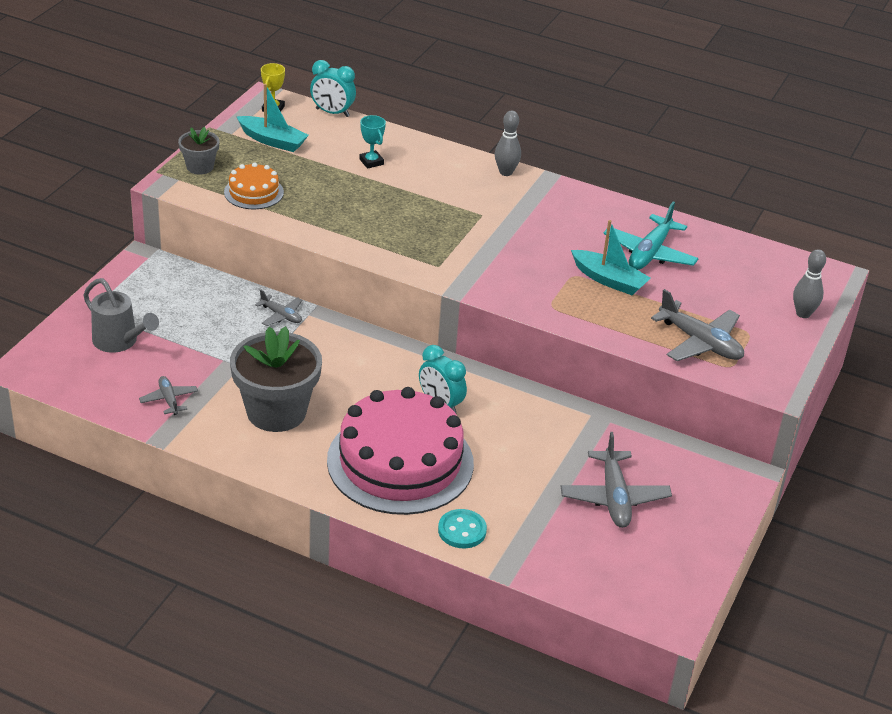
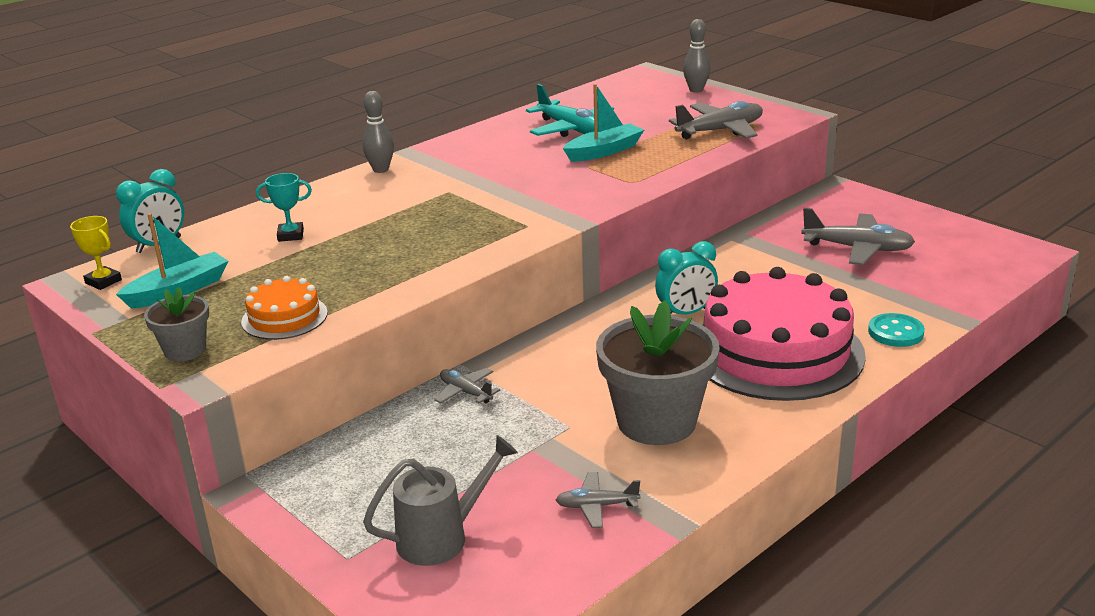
camera: 65 degrees left, 10 degrees down
(281, 315) = (466, 392): grey plane -> grey plane turned 105 degrees counterclockwise

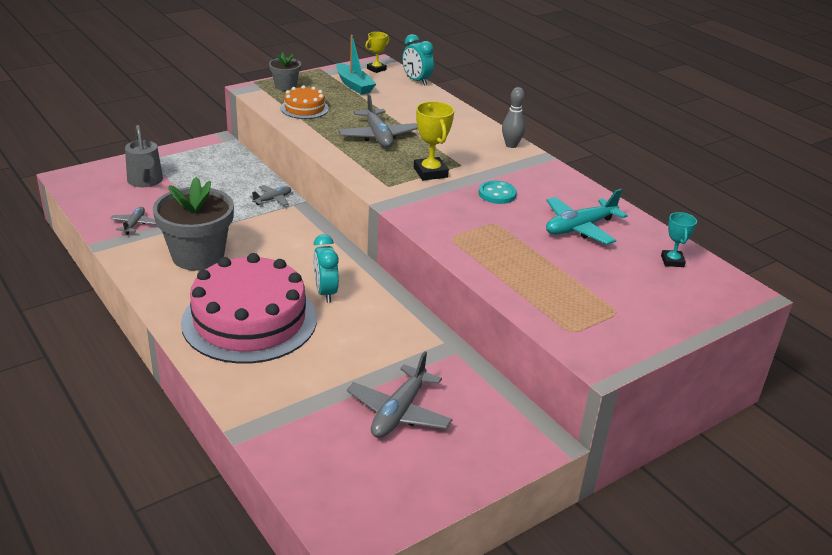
camera: 95 degrees right, 5 degrees up
(290, 235) = (411, 113): turquoise trophy -> turquoise trophy (672, 261)
(478, 206) = (430, 172): none -> yellow trophy
(604, 151) = (522, 235): turquoise boat -> none
(696, 90) = (688, 314): grey bowling pin -> none
(720, 131) = (560, 304): grey plane -> grey plane (378, 136)
(895, 332) = (242, 387): turquoise button -> turquoise button (497, 194)

